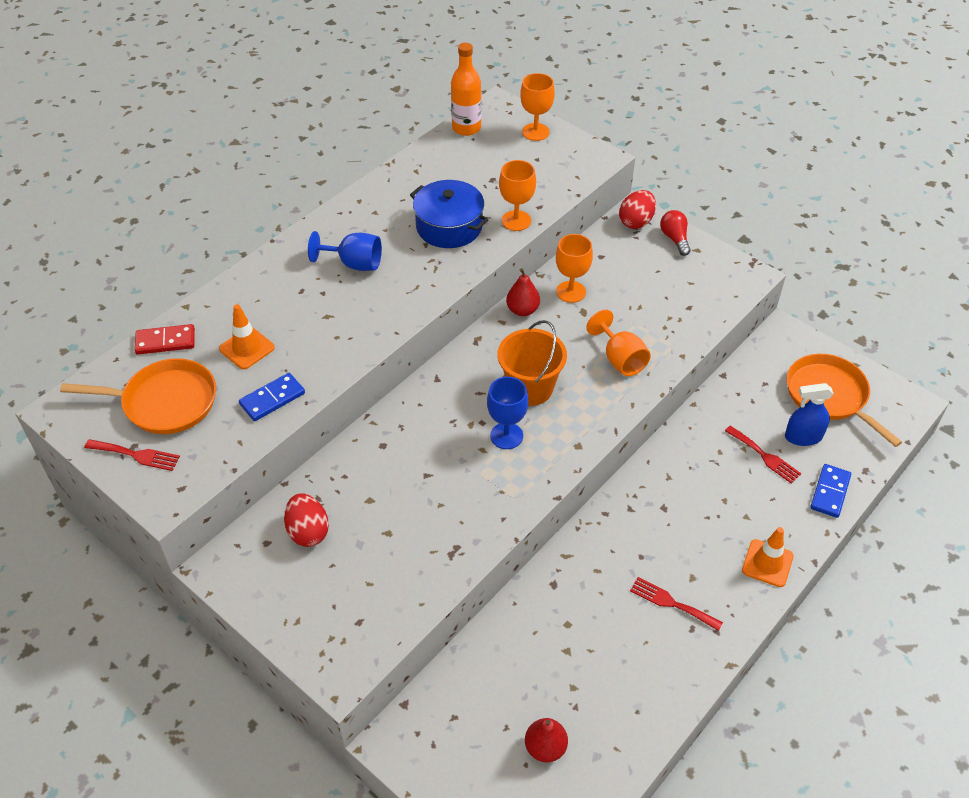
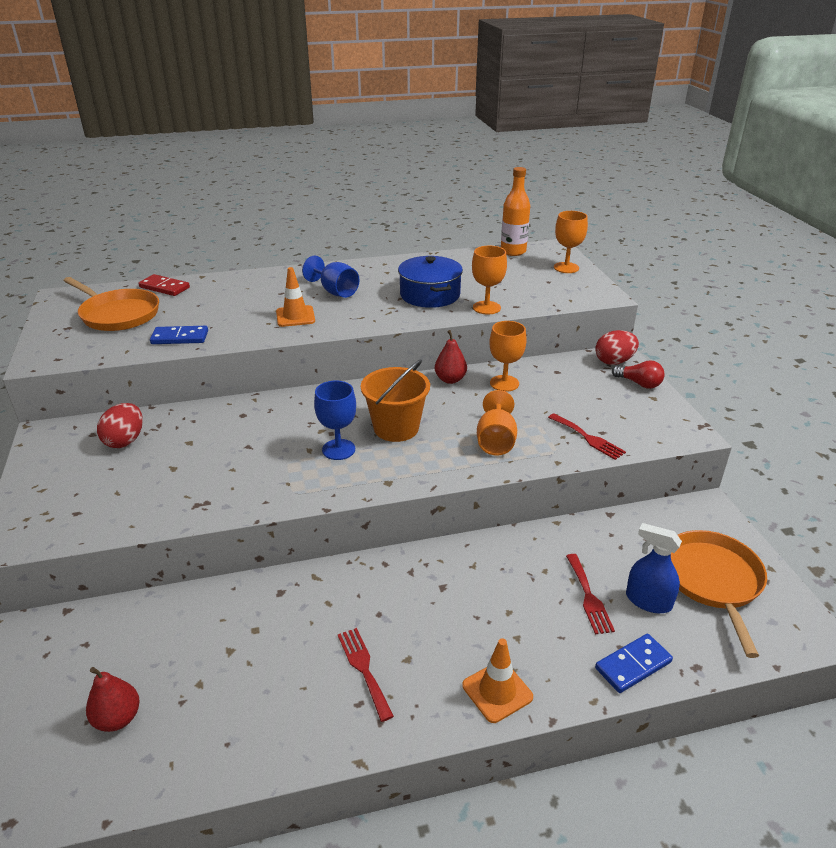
camera: 35 degrees right, 15 degrees down
(136, 455) = (61, 332): red fork -> red fork (588, 438)
(247, 348) = (204, 307): orange traffic cone -> orange traffic cone (295, 316)
(675, 239) = (639, 383): red light bulb -> red light bulb turned 105 degrees clockwise

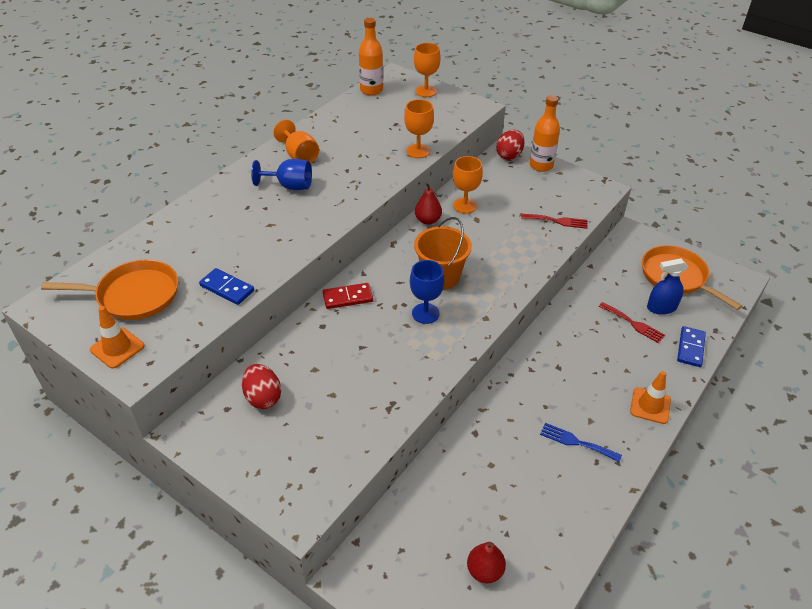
camera: 40 degrees left, 10 degrees up
(164, 287) = (133, 249): red domino -> red domino (347, 297)
(180, 337) = (227, 288): blue domino -> blue domino turned 75 degrees clockwise
(295, 316) = (292, 223): orange traffic cone -> orange traffic cone (117, 348)
(364, 669) = (576, 442): red fork -> blue fork
(430, 295) = (365, 157): blue pot -> none
(496, 441) = (511, 252): orange goblet -> orange goblet (299, 156)
(639, 383) = (541, 166): red light bulb -> orange bottle

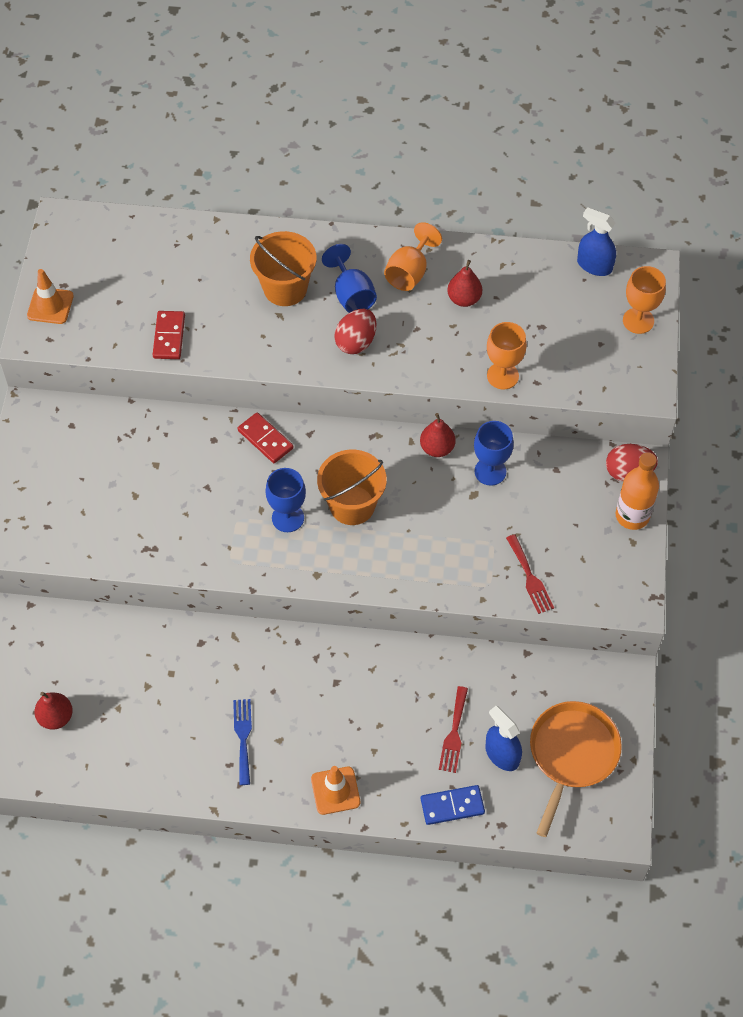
camera: 60 degrees right, 15 degrees up
(134, 295) = (116, 274): orange pan -> none
(227, 288) = (169, 337): blue domino -> red domino
(250, 213) = (285, 288): none -> orange bucket
(263, 397) = (99, 444): red egg -> red egg (356, 342)
(344, 143) = (464, 299): none -> red pear
(371, 90) = (594, 265): orange bottle -> blue spray bottle
(465, 206) = (490, 471): orange goblet -> blue goblet

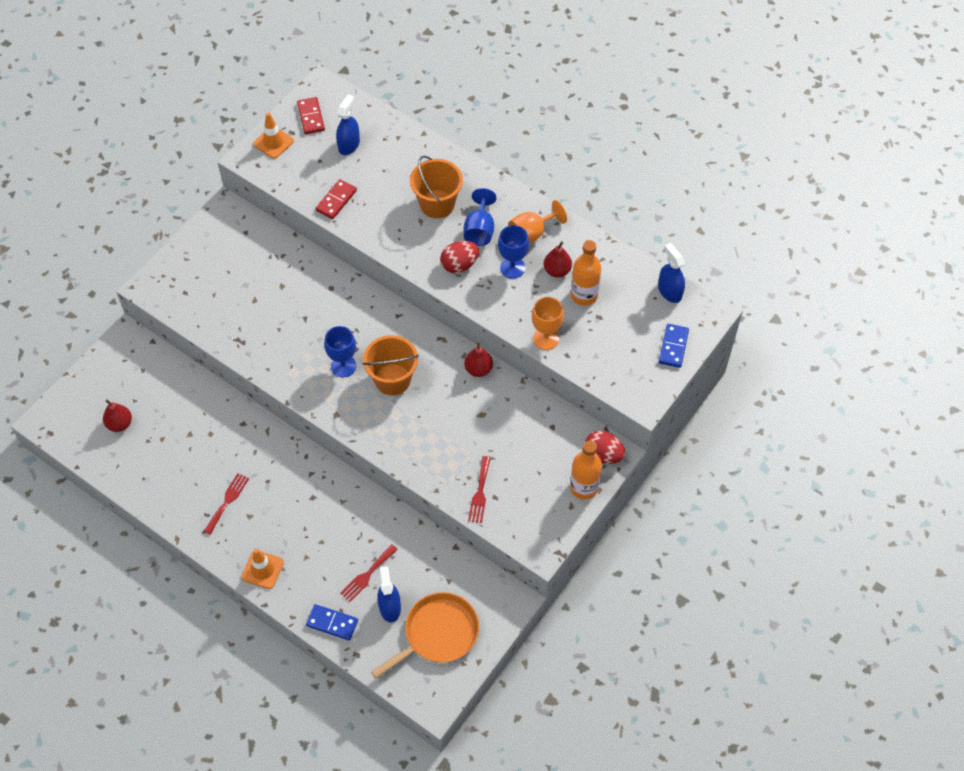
camera: 30 degrees right, 0 degrees up
(140, 269) = (349, 145): none -> blue spray bottle
(243, 737) = (227, 501): blue fork -> red fork
(265, 439) = (365, 304): red domino -> red domino (311, 117)
(490, 471) = (504, 404): blue goblet -> blue goblet (512, 268)
(510, 311) = (584, 295): none -> orange bottle
(638, 321) = (673, 347): orange goblet -> blue domino

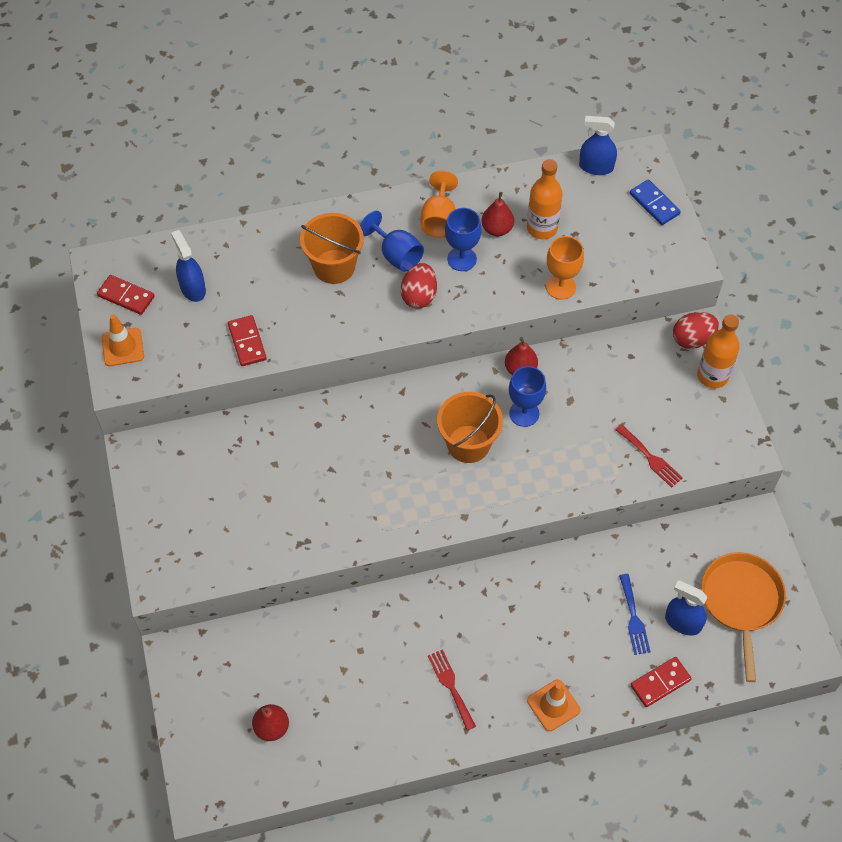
camera: 50 degrees left, 0 degrees up
(332, 623) = (660, 682): blue domino -> red domino
(343, 366) = (416, 474): blue goblet -> blue goblet (524, 413)
(367, 575) = (633, 618): red fork -> blue fork

